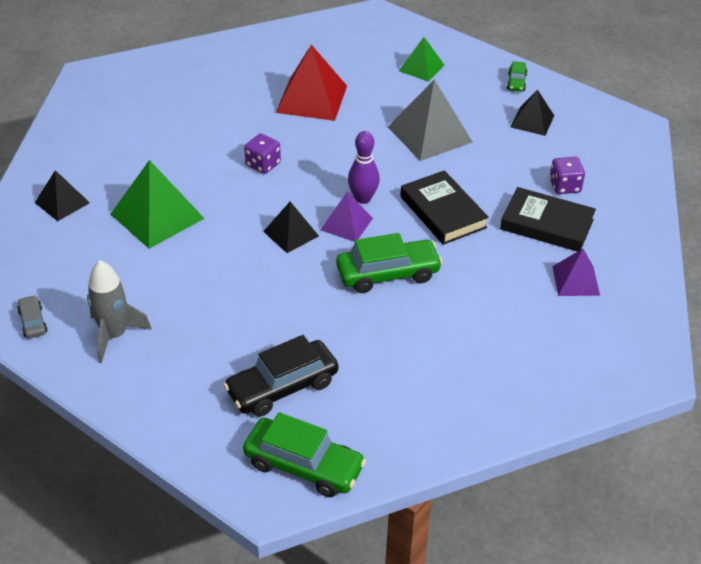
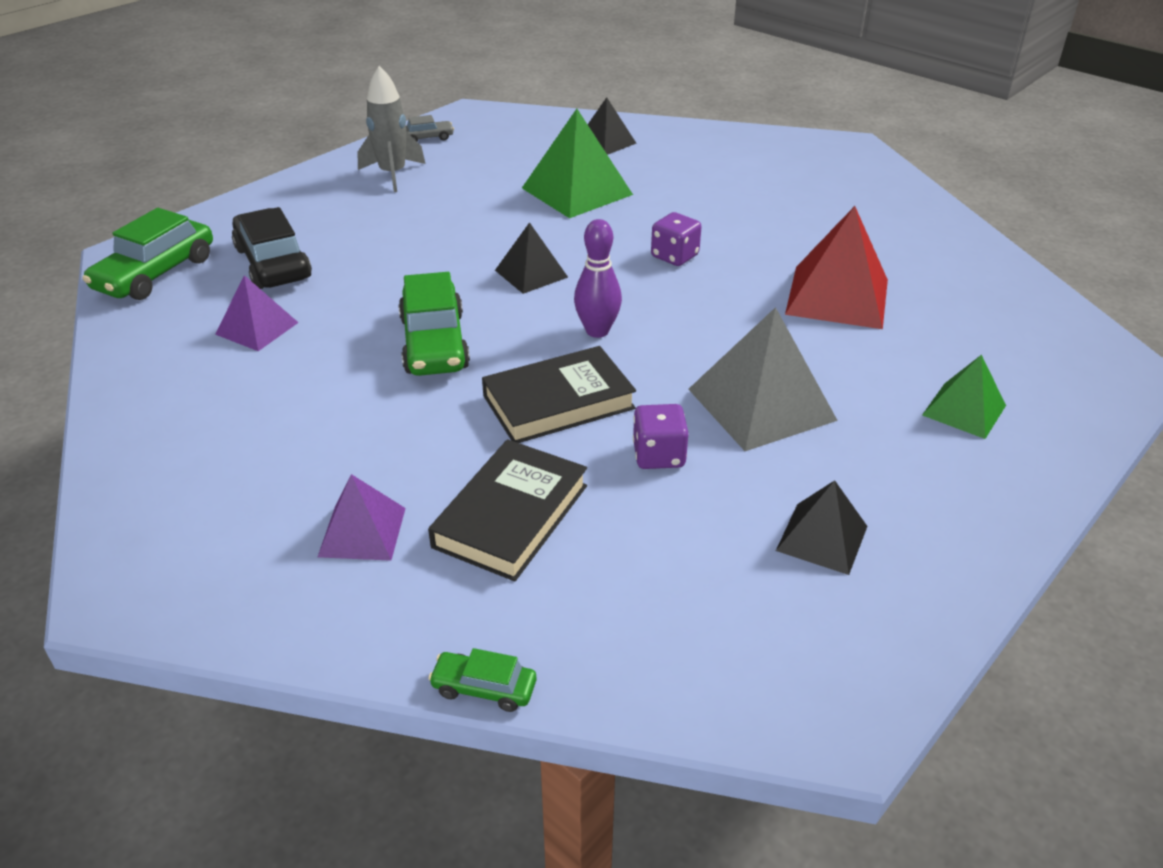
camera: 95 degrees right, 5 degrees down
(346, 224) = (544, 315): purple pyramid -> purple pyramid (257, 328)
(516, 82) = (955, 532): green car -> green car (484, 688)
(564, 186) = (615, 556): purple dice -> purple dice (659, 455)

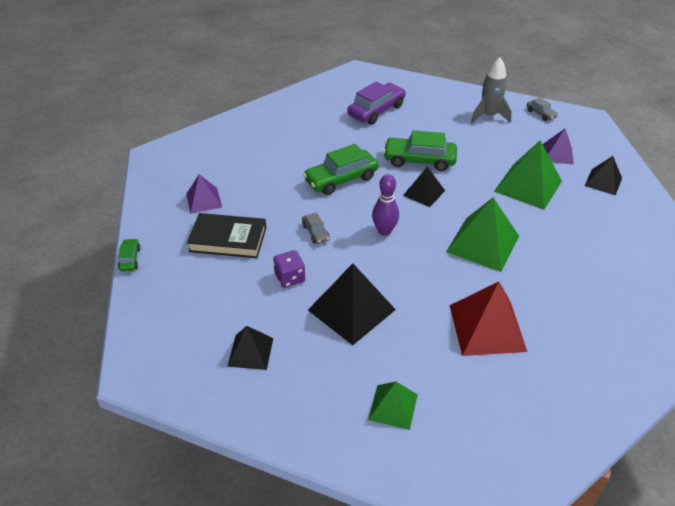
camera: 70 degrees right, 5 degrees up
(155, 274) = (347, 84): green car -> green car (419, 160)
(257, 328) = (323, 125): purple pyramid -> purple pyramid (557, 154)
(273, 263) = (376, 110): black car -> purple car
(558, 402) = (315, 232): black book -> grey car
(674, 256) = (482, 244): purple dice -> green pyramid
(761, 404) = (351, 309): grey pyramid -> black pyramid

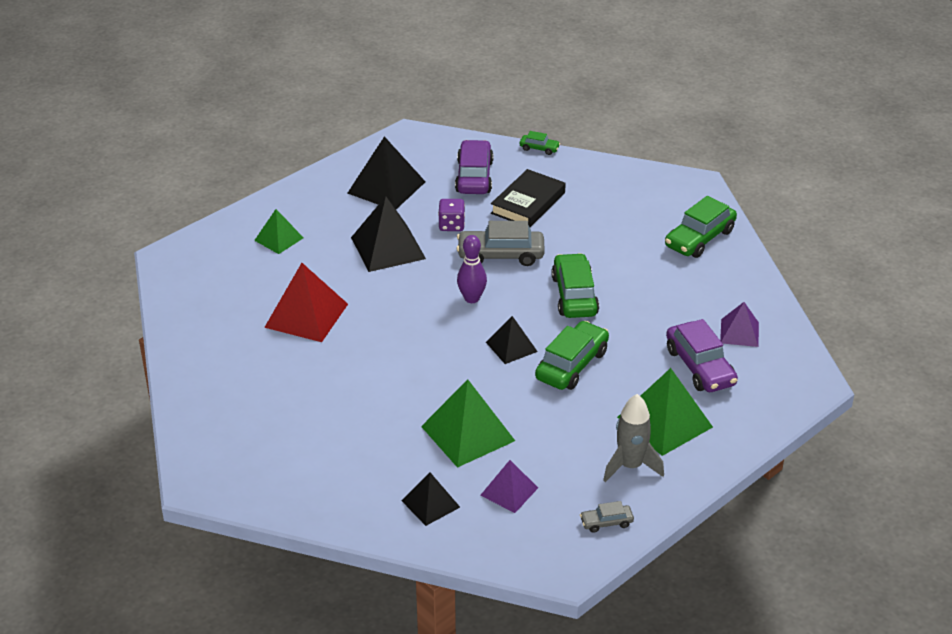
camera: 115 degrees right, 5 degrees down
(200, 289) = (474, 176): none -> purple car
(204, 200) = (597, 200): purple pyramid -> purple pyramid (739, 332)
(230, 139) = (699, 238): none -> green car
(250, 352) = (386, 187): black pyramid -> black pyramid, size x1.69
(315, 232) = (500, 255): grey car -> grey car, size x2.01
(482, 244) = (405, 357): green pyramid -> green pyramid (664, 422)

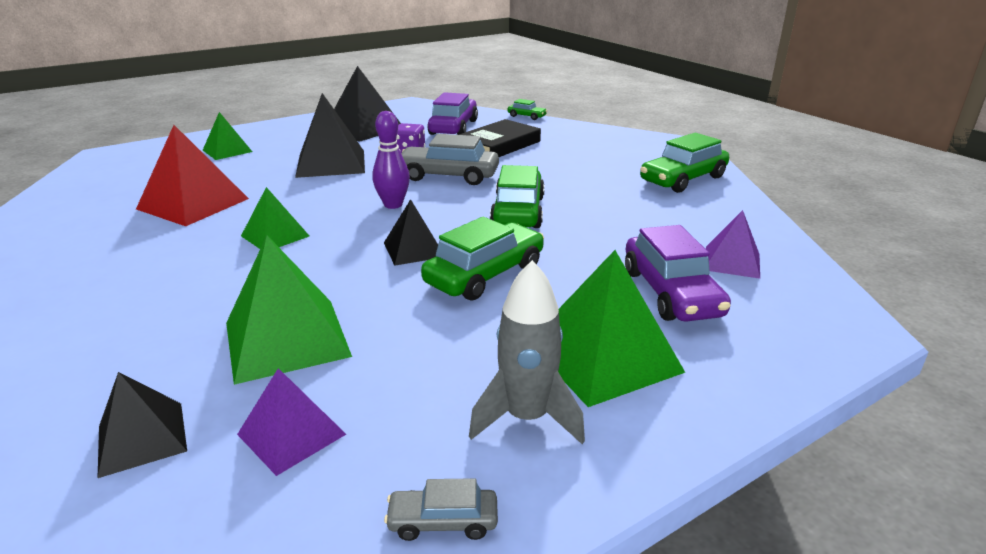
camera: 10 degrees right, 10 degrees down
(399, 344) = (275, 236): none -> green pyramid

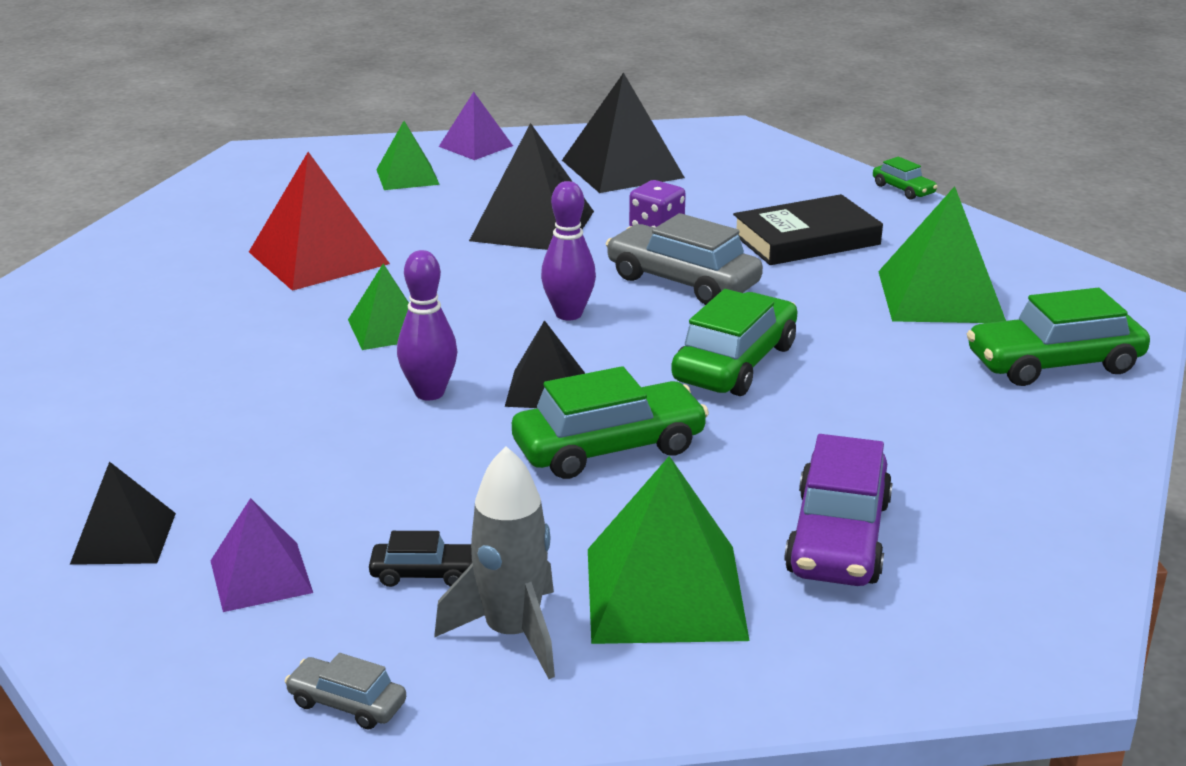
camera: 25 degrees right, 0 degrees up
(287, 339) = (319, 470): green pyramid -> green pyramid (940, 296)
(334, 268) = (429, 393): none -> purple bowling pin
(425, 392) = (424, 574): none -> black car
(453, 127) = (762, 191): purple car -> none
(731, 261) = (980, 516): purple pyramid -> purple pyramid (475, 146)

